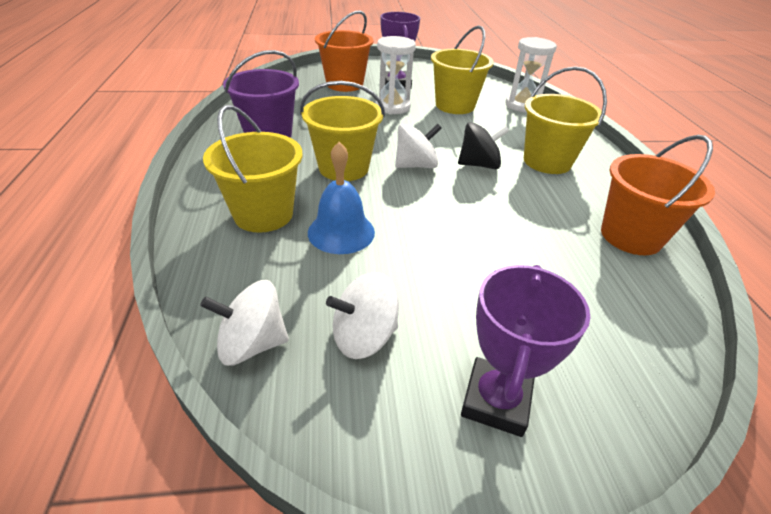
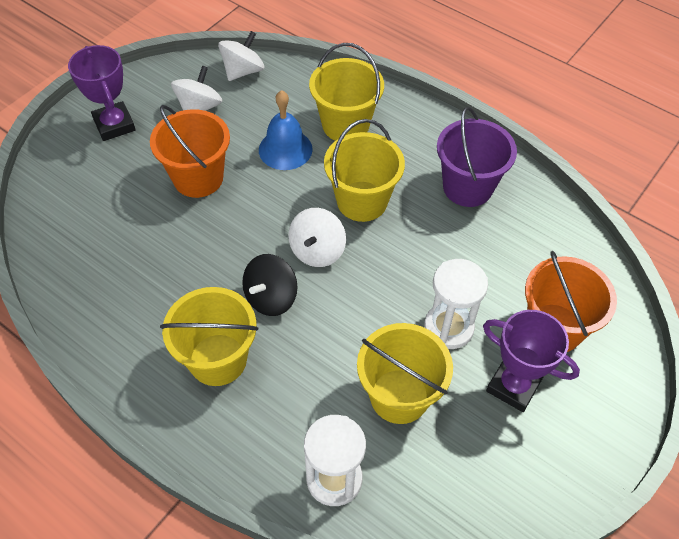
camera: 135 degrees right, 15 degrees up
(631, 236) = (93, 302): orange bucket -> orange bucket (198, 178)

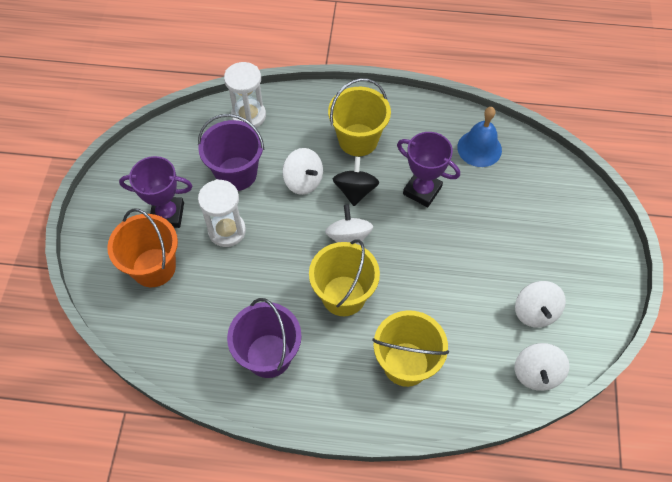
camera: 150 degrees right, 5 degrees up
(114, 125) = (580, 258): purple trophy -> purple trophy (422, 190)
(198, 178) = (477, 248): orange bucket -> none
(285, 149) = (435, 310): blue bell -> blue bell (479, 148)
(322, 341) = (303, 181): none -> white spinning top
(399, 396) = (236, 174): yellow bucket -> purple bucket

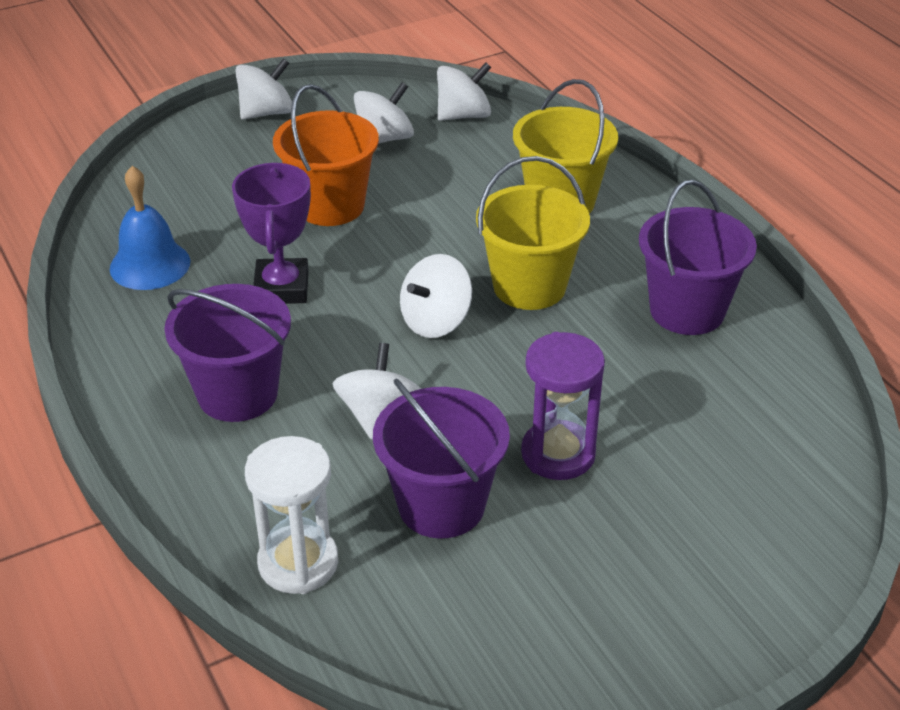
camera: 125 degrees left, 20 degrees down
(154, 267) = (710, 501): orange bucket -> orange bucket (330, 206)
(167, 214) = (607, 546): purple trophy -> none
(227, 231) = (558, 454): white hourglass -> purple hourglass
(355, 191) = (344, 352): black spinning top -> none
(358, 140) = (237, 394): yellow bucket -> purple bucket
(604, 266) = (266, 113): none -> white spinning top

